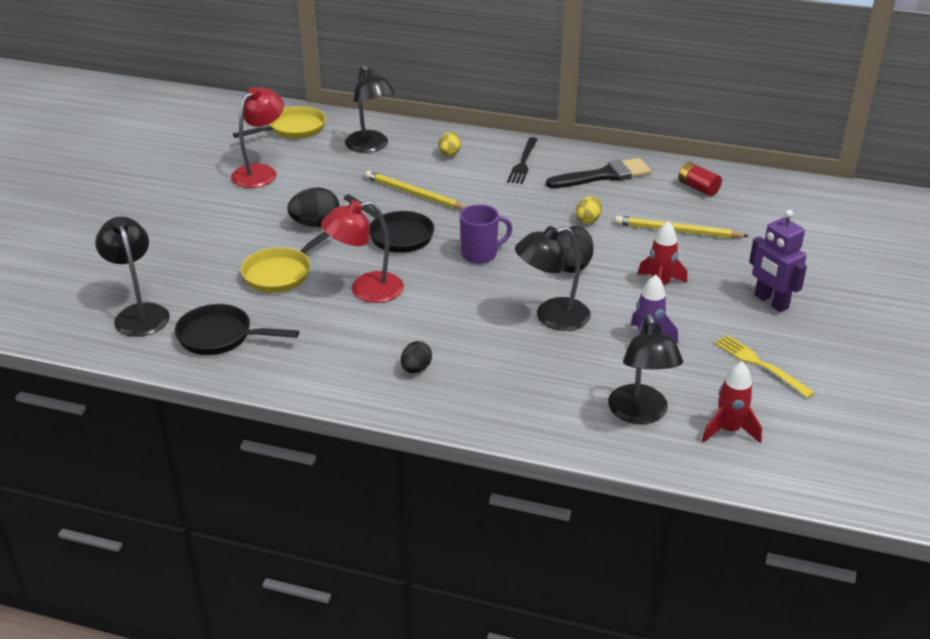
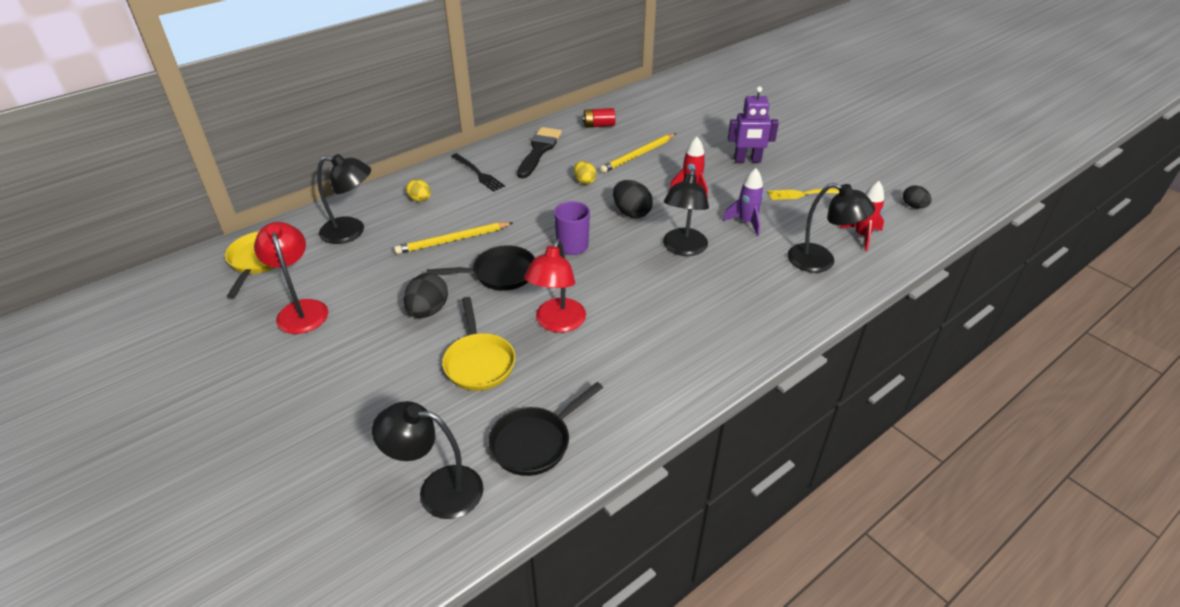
camera: 55 degrees left, 5 degrees up
(416, 369) = (687, 341): black egg -> black egg (913, 206)

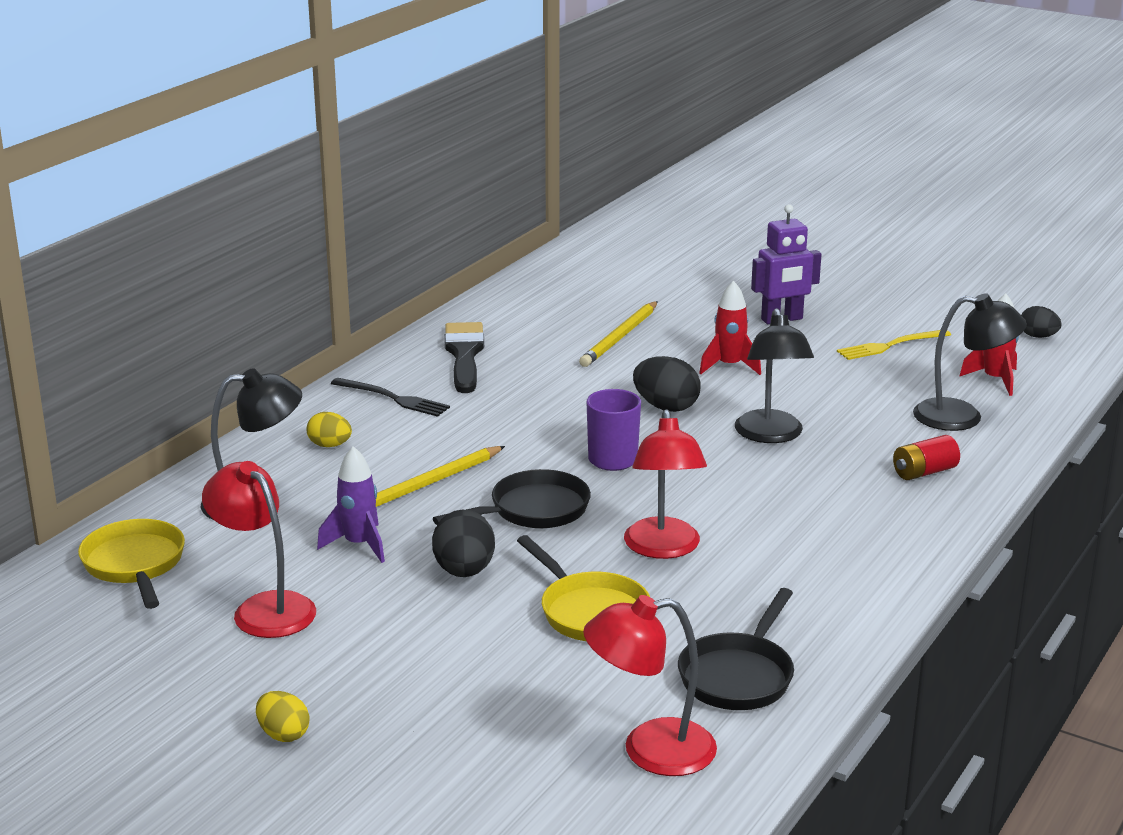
camera: 20 degrees left, 15 degrees down
(438, 489) = (650, 750): black lamp -> red lamp
(584, 181) = (566, 381): yellow egg -> yellow egg (283, 734)
(599, 125) = (530, 309): red battery -> red battery (924, 472)
(746, 222) = (834, 391): purple rocket -> purple rocket (359, 545)

